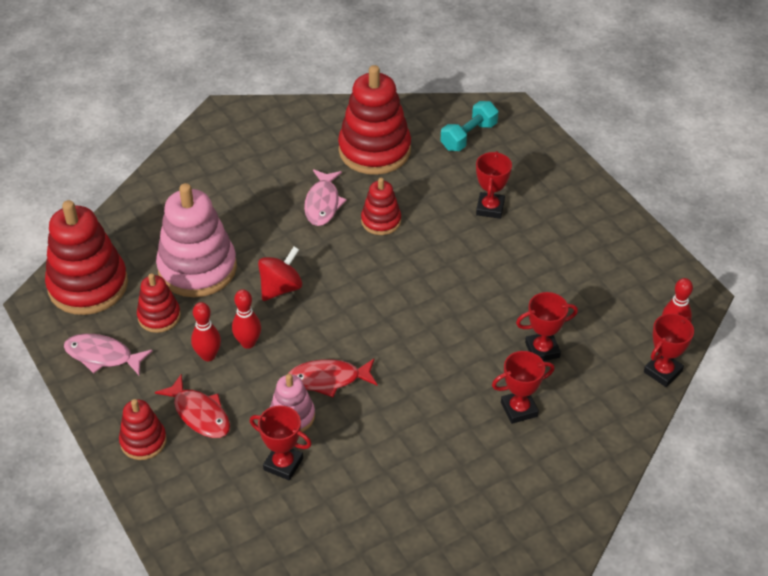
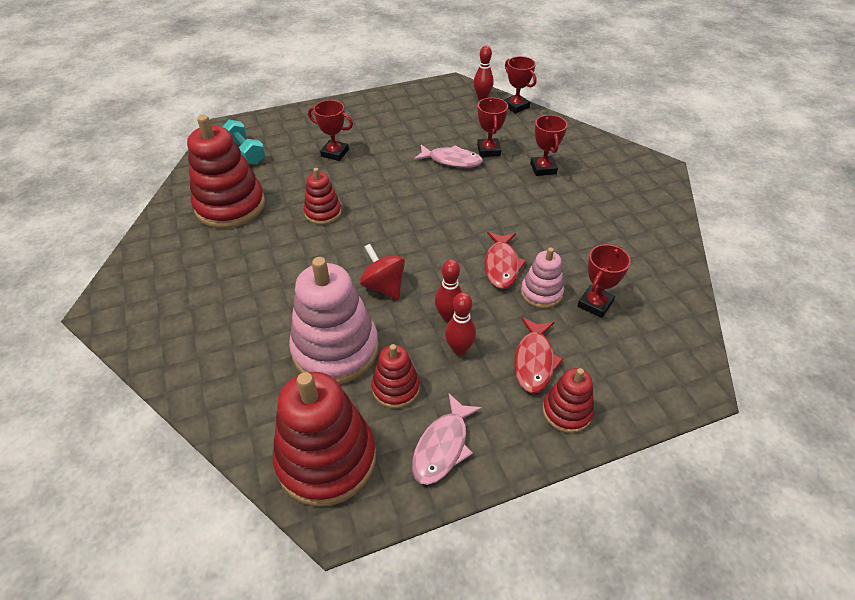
camera: 80 degrees left, 0 degrees up
(199, 414) = (534, 361): red fish -> red fish turned 135 degrees clockwise
(322, 203) = (283, 246): pink fish -> pink fish (451, 161)

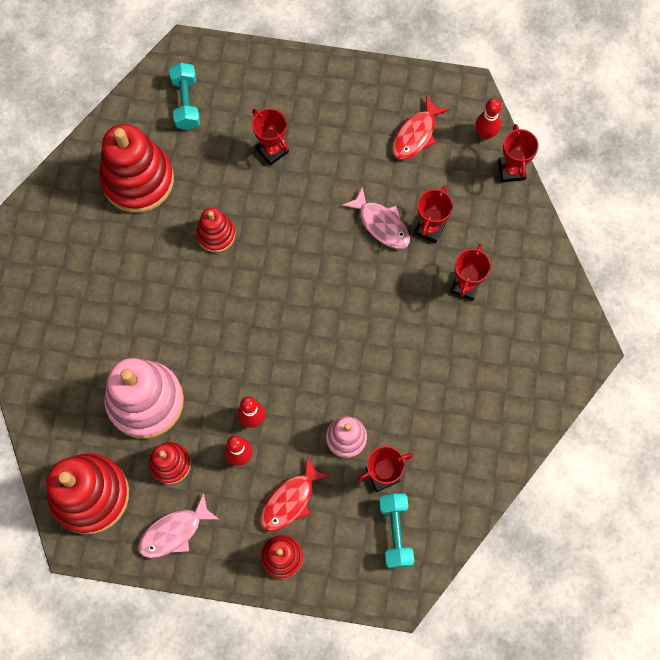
camera: 30 degrees right, 25 degrees up
(383, 286) = (219, 356): red spinning top -> none
(501, 265) = (334, 388): red fish -> red fish (416, 135)
(645, 339) = (395, 532): none -> turquoise dumbbell

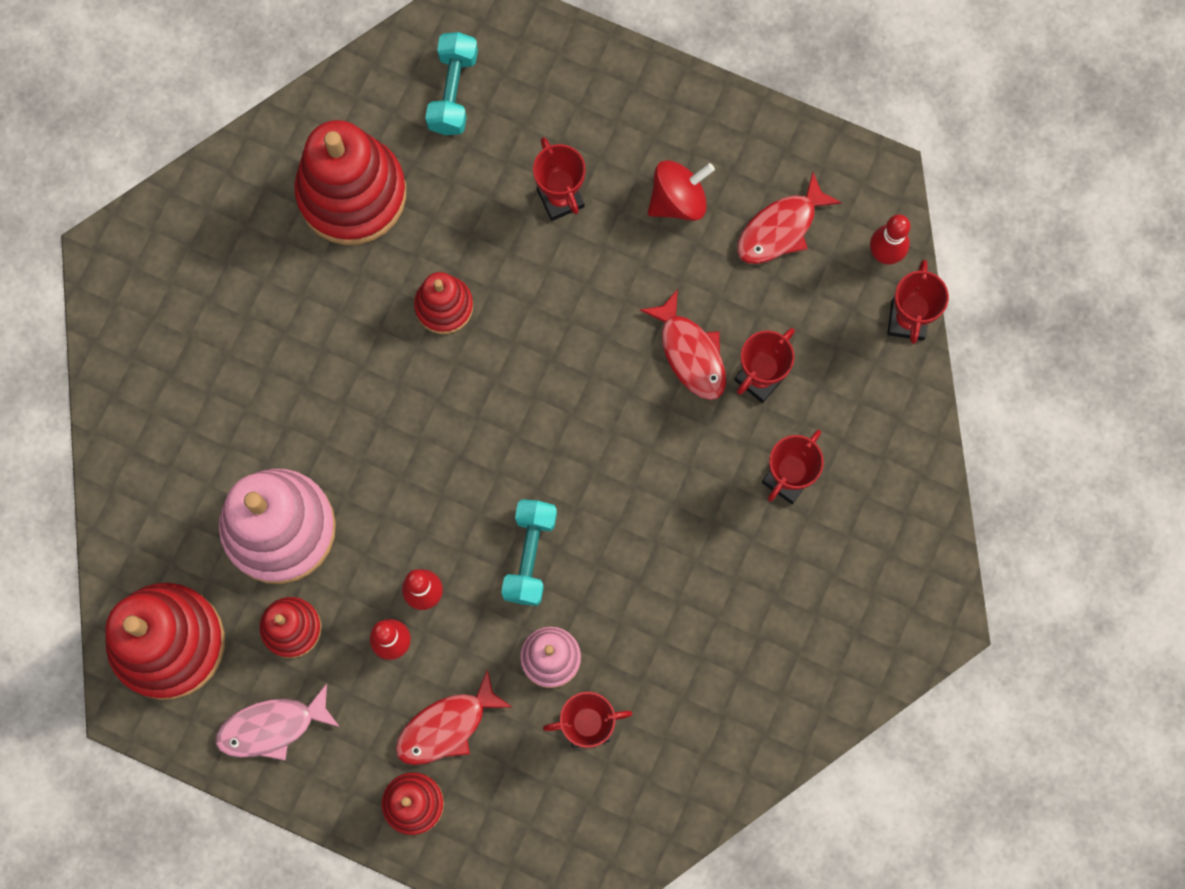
camera: 15 degrees right, 5 degrees up
(347, 133) = (678, 200): none -> red spinning top
(381, 224) = (690, 353): pink fish -> red fish
(395, 532) = (583, 812): turquoise dumbbell -> turquoise dumbbell (530, 555)

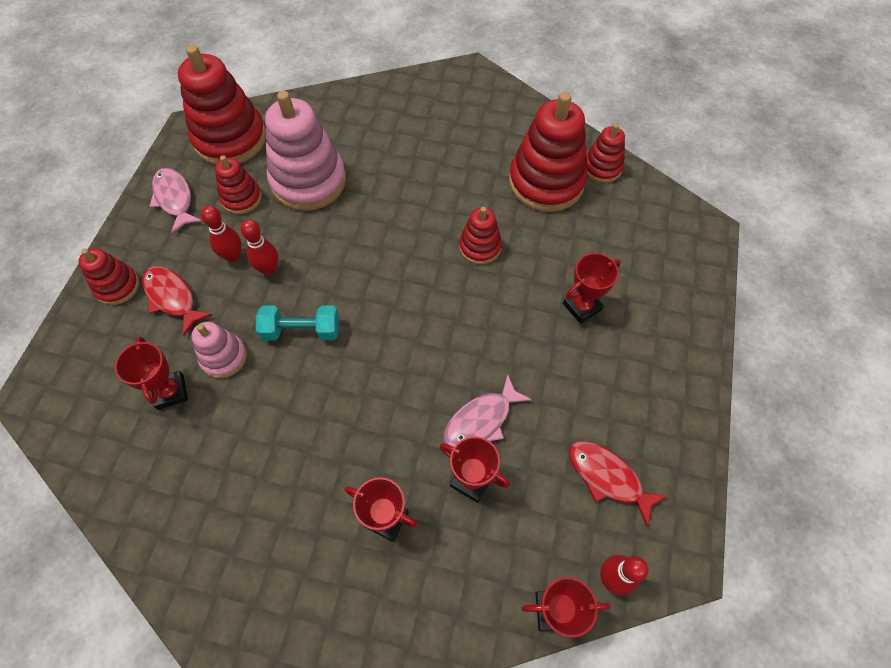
camera: 80 degrees right, 15 degrees down
(342, 110) = (602, 168): none -> red stacking toy
(453, 92) = (639, 227): turquoise dumbbell -> none
(678, 200) = (607, 391): red spinning top -> none
(690, 353) = (481, 420): red fish -> pink fish

